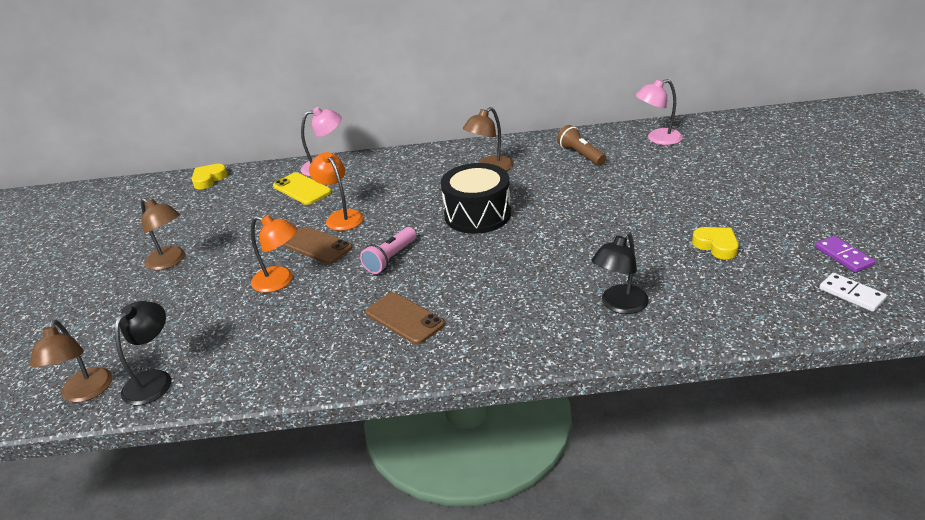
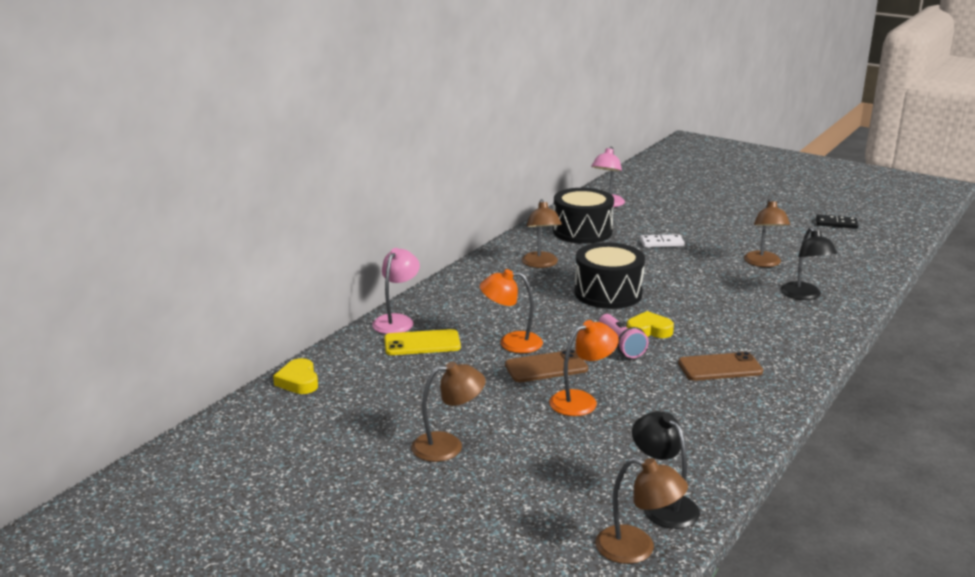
camera: 55 degrees left, 10 degrees down
(580, 155) = (582, 231): brown flashlight -> black drum
(659, 256) = (763, 263): none -> brown lamp
(716, 246) = (776, 245): yellow heart -> yellow heart (649, 330)
(843, 256) = (836, 223): purple domino -> black domino
(851, 294) = (876, 238): white domino -> white domino (661, 243)

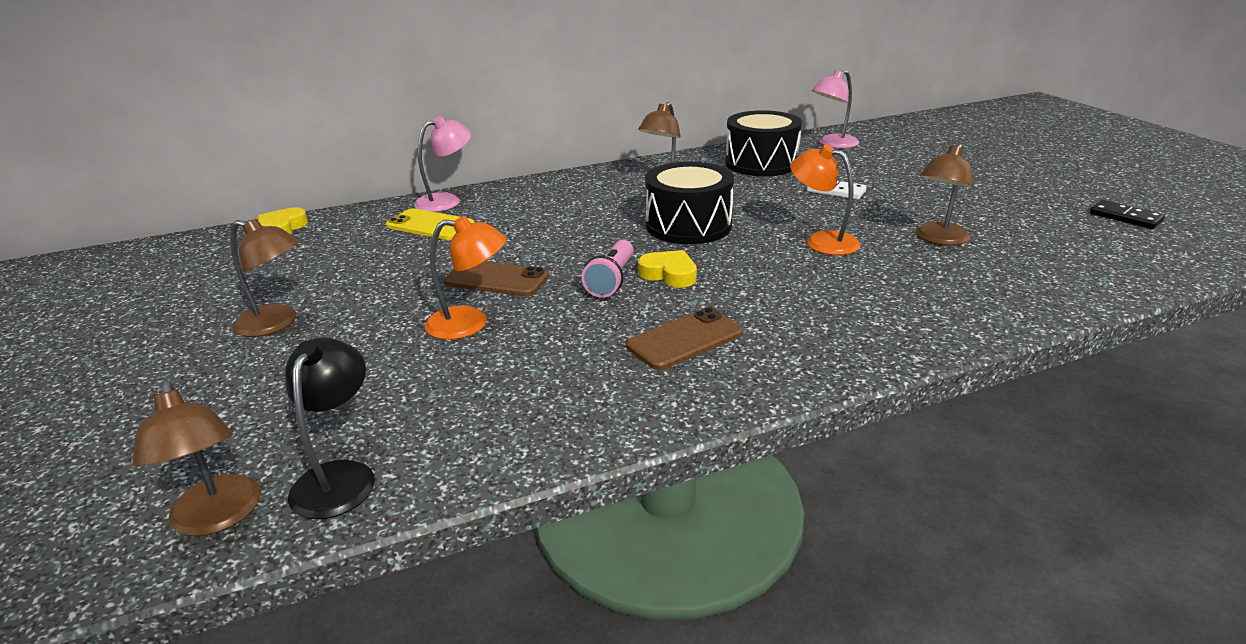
camera: 35 degrees right, 5 degrees up
(511, 342) = (507, 246): orange lamp -> orange lamp (822, 241)
(720, 367) = (685, 339): brown phone -> brown phone turned 60 degrees counterclockwise
(804, 295) = (941, 289): black lamp -> none

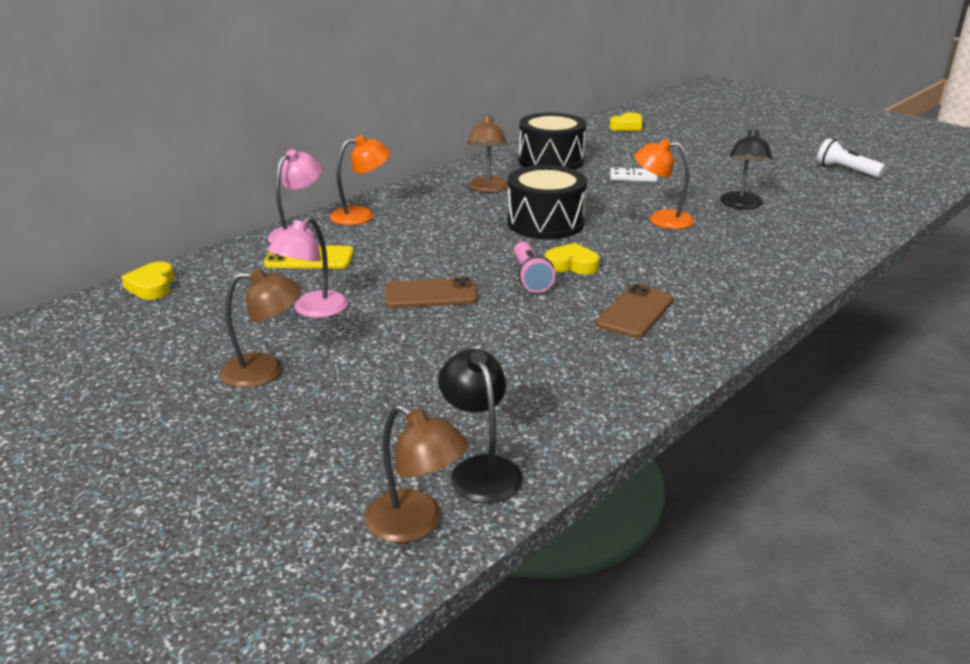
camera: 25 degrees left, 0 degrees up
(470, 324) = (450, 335): orange lamp -> orange lamp (361, 215)
(833, 144) = (592, 137): pink lamp -> pink lamp (313, 310)
(884, 137) = (627, 126): none -> yellow heart
(939, 239) = (741, 205): brown lamp -> black lamp
(1125, 217) = (845, 170): black domino -> white flashlight

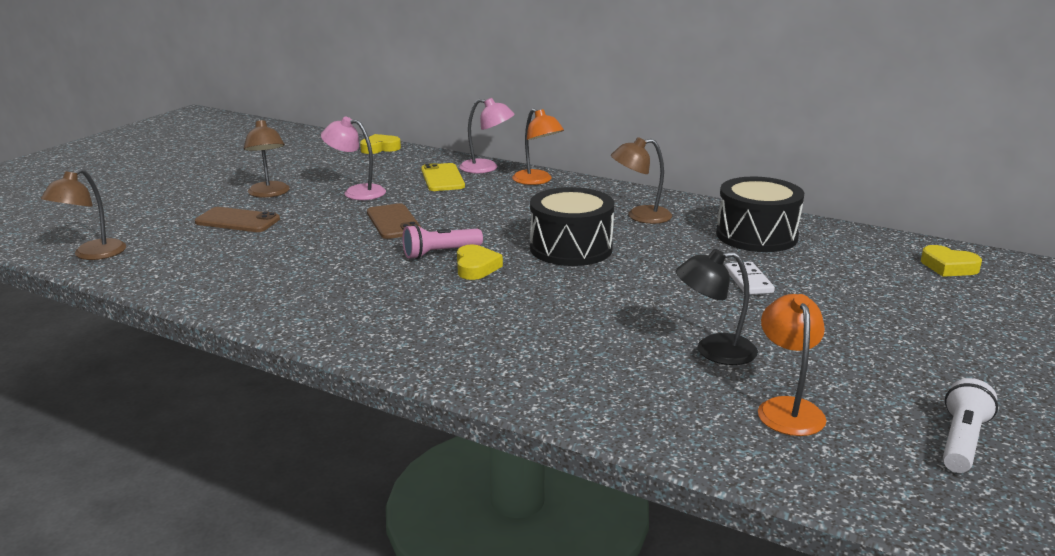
camera: 75 degrees right, 5 degrees down
(480, 469) = (144, 265): black lamp -> none
(635, 312) = (384, 301): brown phone -> brown phone (237, 221)
(661, 219) = (623, 303): orange lamp -> orange lamp (787, 408)

